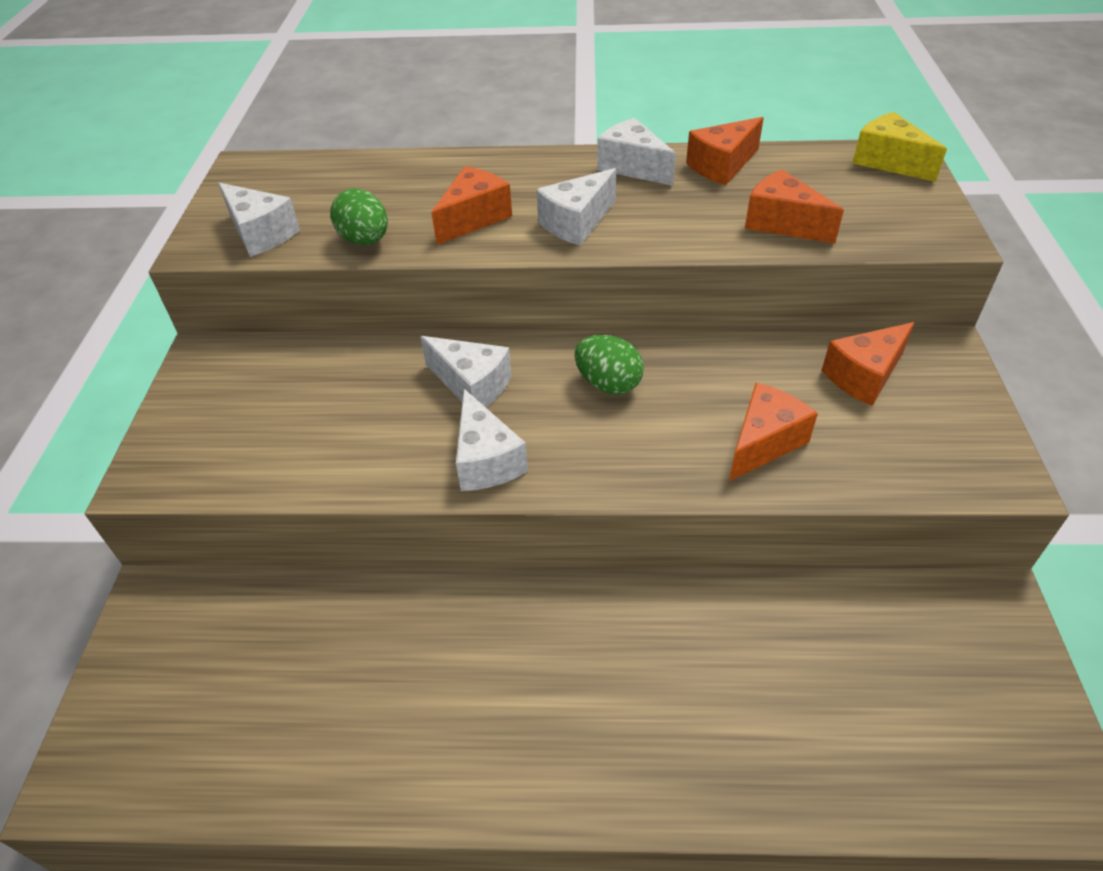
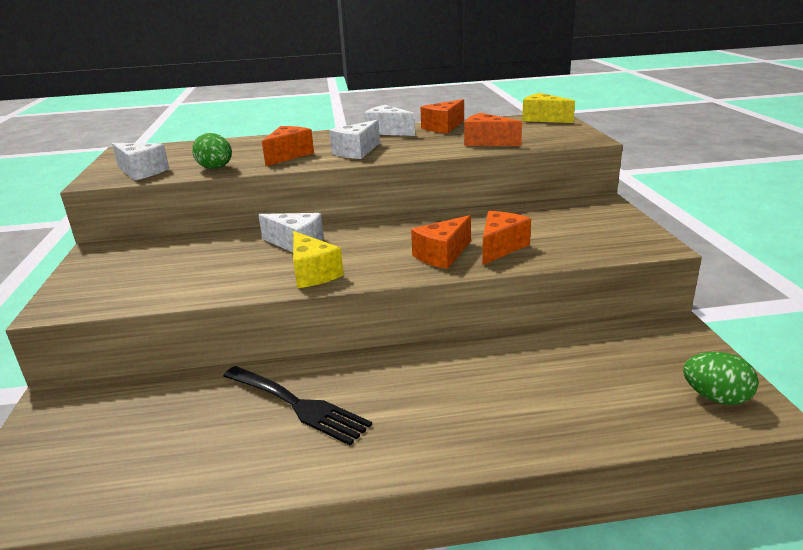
camera: 10 degrees left, 20 degrees down
(449, 665) = (298, 405): none -> black fork
(486, 460) = (312, 273): white cheese -> yellow cheese
(608, 384) = (390, 235): green egg -> green egg (715, 397)
(864, 376) = (556, 216): orange cheese -> orange cheese (442, 255)

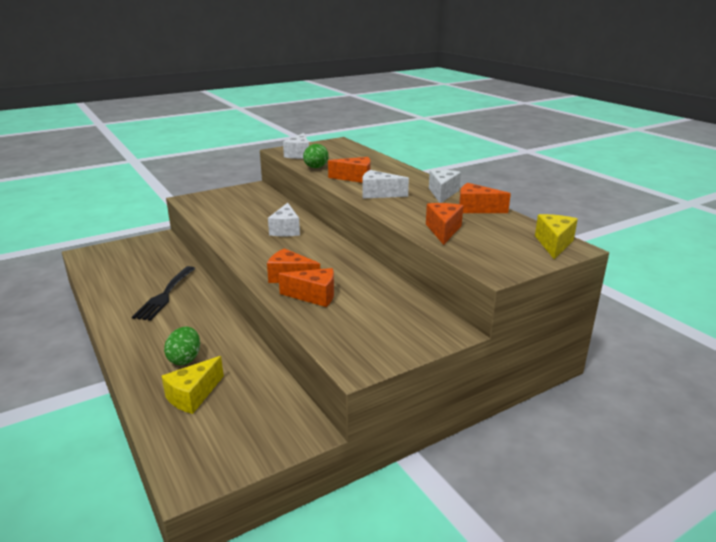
camera: 65 degrees right, 0 degrees up
(312, 273) = (245, 244): yellow cheese -> yellow cheese (193, 395)
(715, 397) = (201, 455): green egg -> green egg (185, 359)

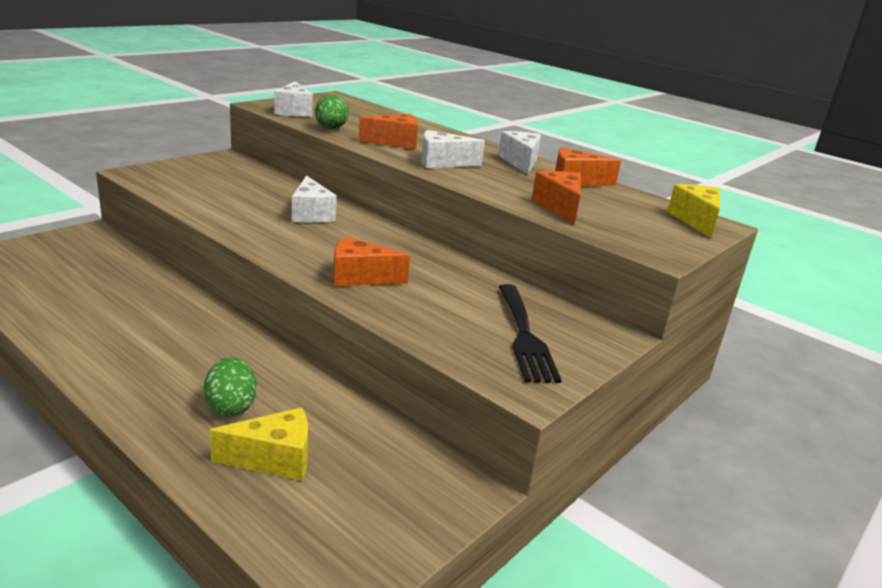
camera: 20 degrees left, 0 degrees up
(165, 295) = (146, 315): black fork -> black fork (525, 336)
(193, 395) = (274, 459): yellow cheese -> yellow cheese turned 120 degrees counterclockwise
(314, 296) = (410, 301): orange cheese -> none

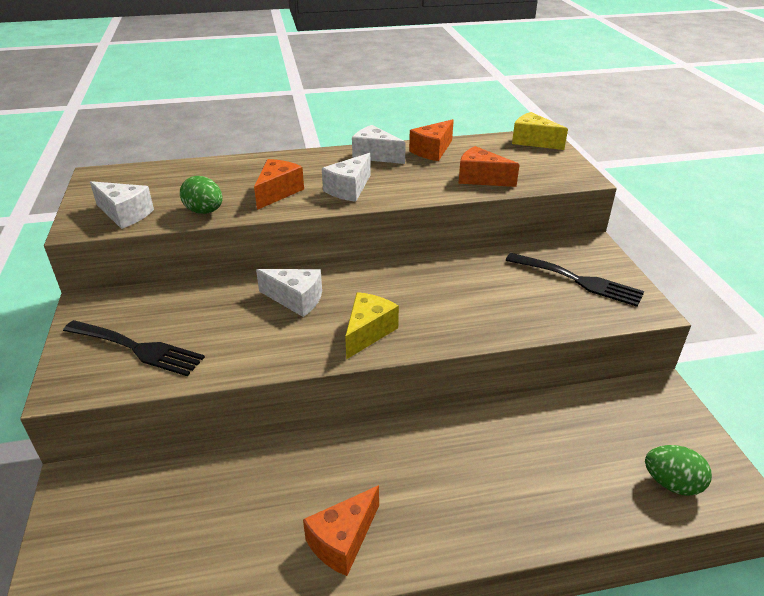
camera: 50 degrees left, 10 degrees up
(193, 181) = (137, 348): none -> black fork
(231, 406) = (510, 475): green egg -> green egg (671, 483)
(274, 459) = (593, 474): yellow cheese -> yellow cheese (368, 332)
(360, 277) = (445, 319): orange cheese -> orange cheese (343, 540)

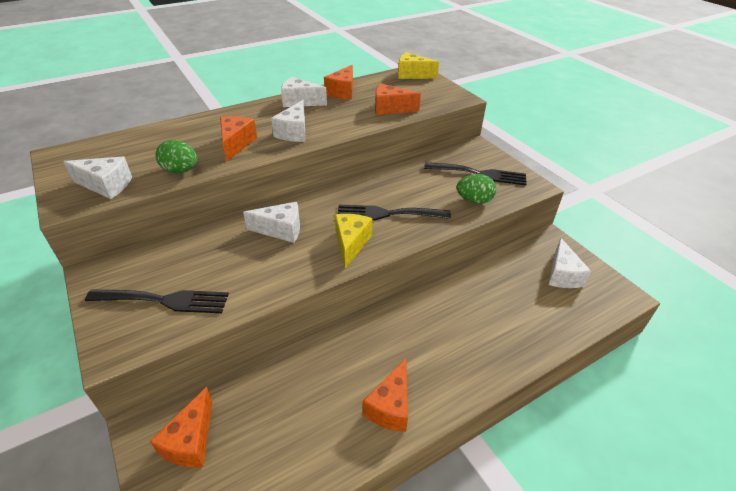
camera: 20 degrees left, 5 degrees up
(110, 510) = (191, 441): none -> orange cheese
(430, 306) = (387, 214): none -> black fork
(655, 440) = (562, 275): none -> white cheese
(671, 483) = (584, 302): green egg -> green egg (474, 200)

